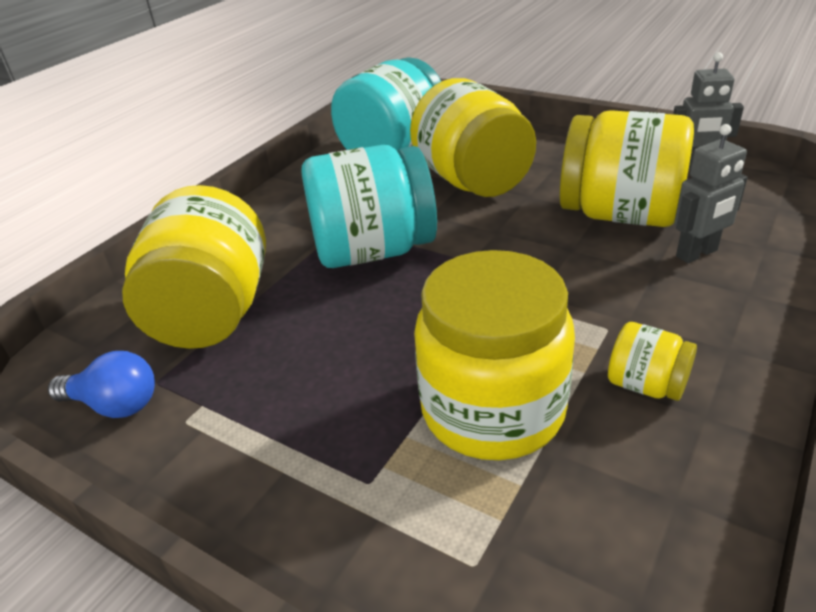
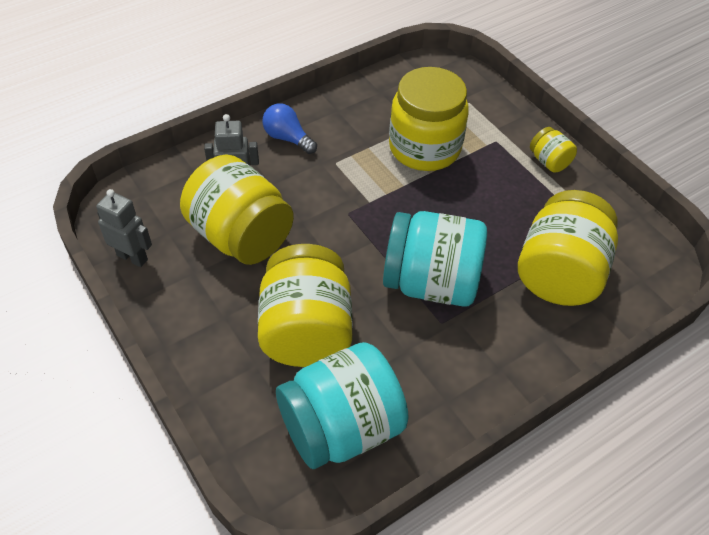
camera: 160 degrees left, 15 degrees up
(114, 404) = (620, 228): blue light bulb -> blue light bulb (287, 138)
(646, 385) = (347, 130): yellow jar -> yellow jar (549, 161)

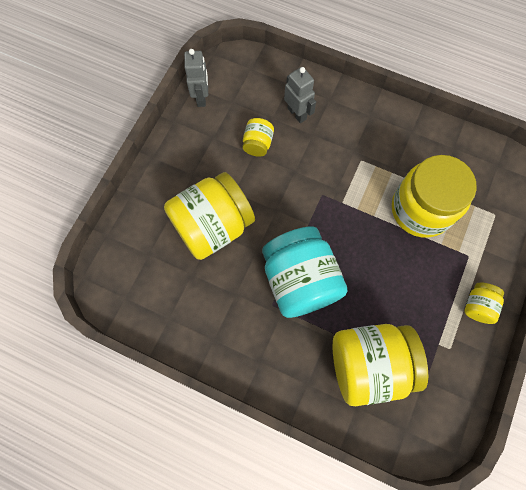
camera: 60 degrees right, 20 degrees up
(241, 236) = (258, 144): yellow jar -> yellow jar, size x0.46
(287, 138) = (360, 117): blue light bulb -> none
(341, 427) = (159, 287): turquoise jar -> none

